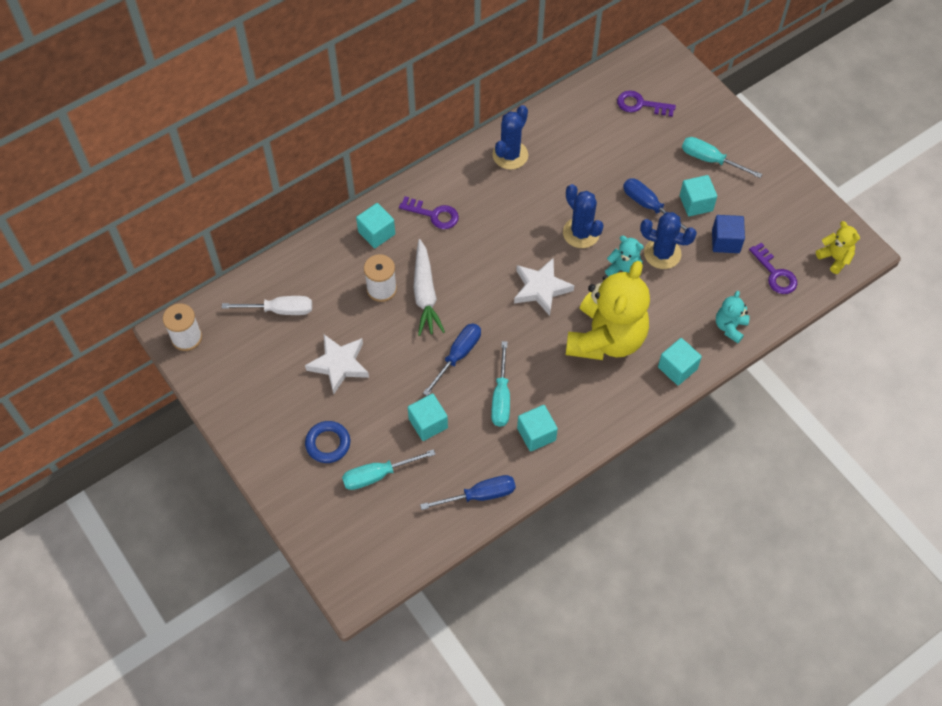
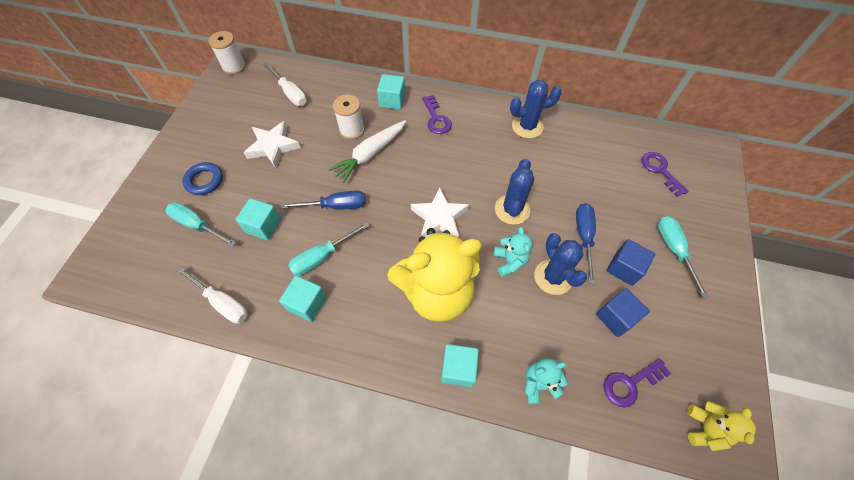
camera: 50 degrees right, 0 degrees up
(480, 495) = (222, 302): blue screwdriver -> white screwdriver
(696, 203) = (624, 268): turquoise cube -> blue cube
(775, 274) = (630, 384): purple key -> purple key turned 45 degrees clockwise

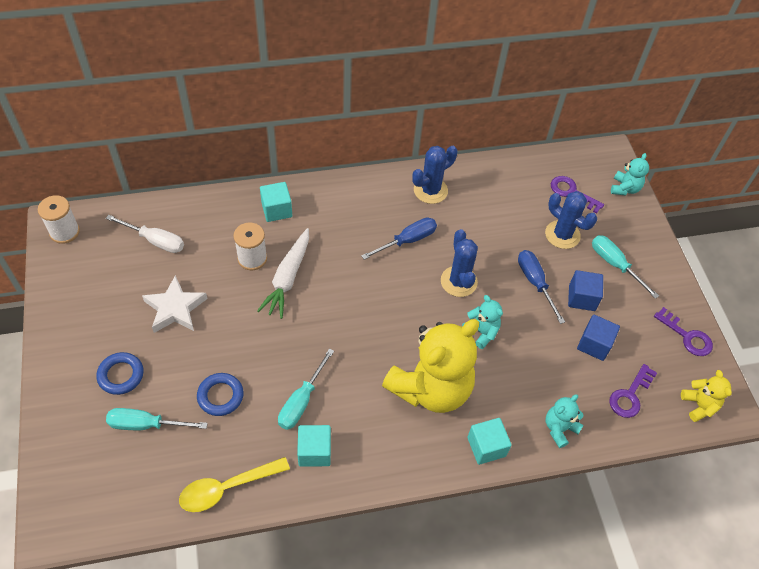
camera: 30 degrees left, 5 degrees down
(222, 302) = (227, 488): white screwdriver -> yellow spoon
(263, 226) = (220, 396): turquoise cube -> blue ring
(336, 206) = (284, 345): blue screwdriver -> blue screwdriver (407, 240)
(436, 118) = (335, 214): purple key -> purple key (687, 336)
(439, 217) = (395, 316): white star -> none
(553, 277) = (526, 331): blue cactus -> blue cactus (562, 235)
(717, 184) = (625, 188): none -> turquoise teddy bear

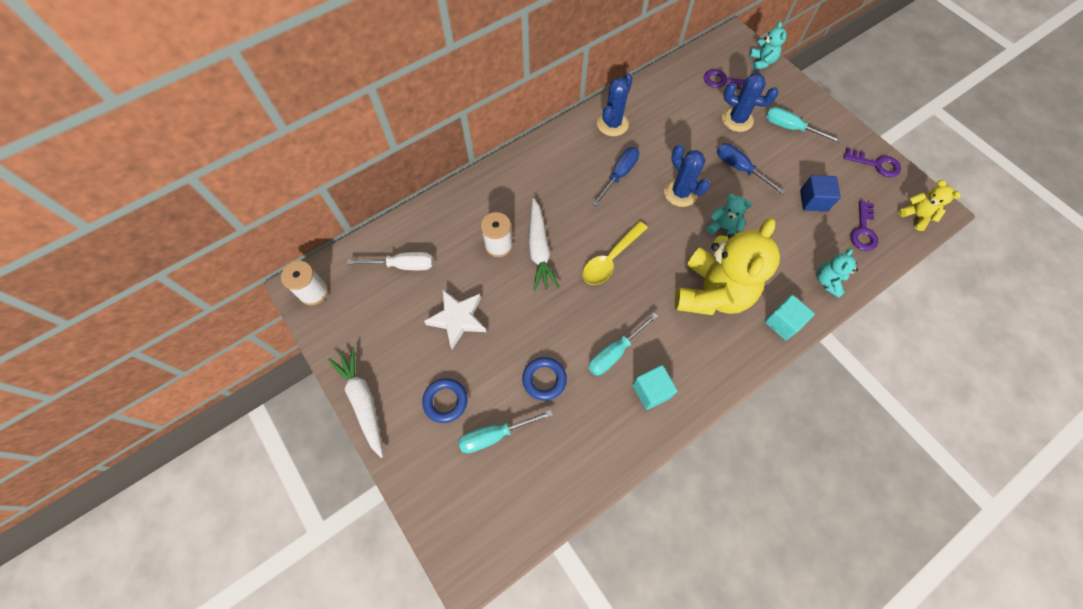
camera: 20 degrees left, 10 degrees up
(50, 343) = (363, 401): none -> white carrot
(227, 488) = (598, 458): yellow spoon -> yellow spoon (610, 259)
(276, 210) = (494, 193): turquoise cube -> none
(301, 401) = (615, 352): turquoise screwdriver -> turquoise screwdriver turned 45 degrees clockwise
(582, 298) = (782, 166): blue cube -> none

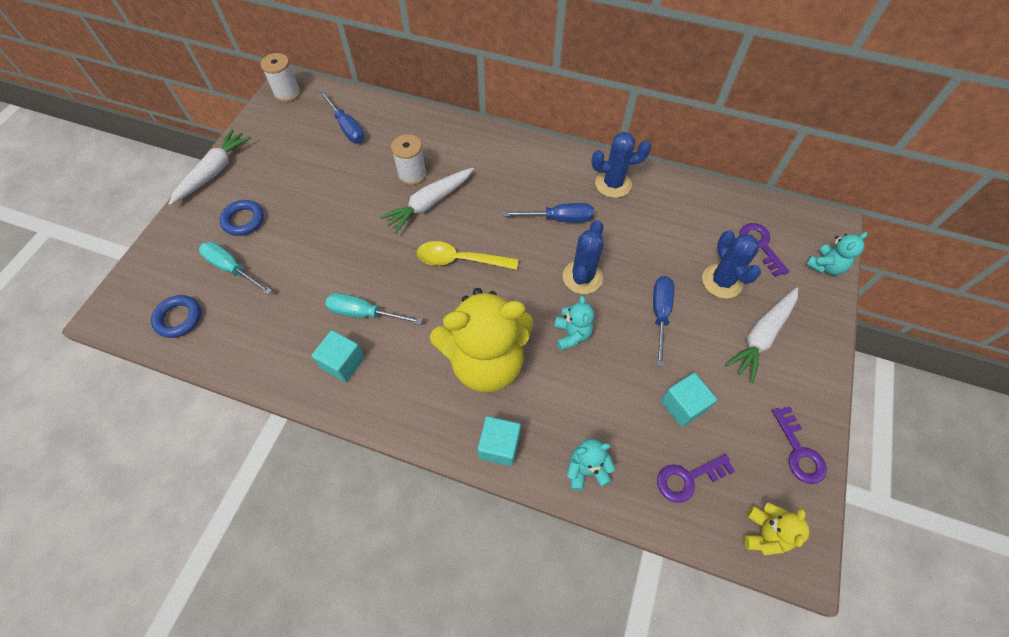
camera: 55 degrees right, 5 degrees down
(403, 265) = (347, 128): white screwdriver -> blue screwdriver
(458, 319) = (322, 187): white star -> none
(544, 379) = (303, 275): blue ring -> blue ring (179, 318)
(790, 128) = (761, 336): turquoise screwdriver -> white carrot
(813, 200) = (683, 405): blue cube -> turquoise cube

